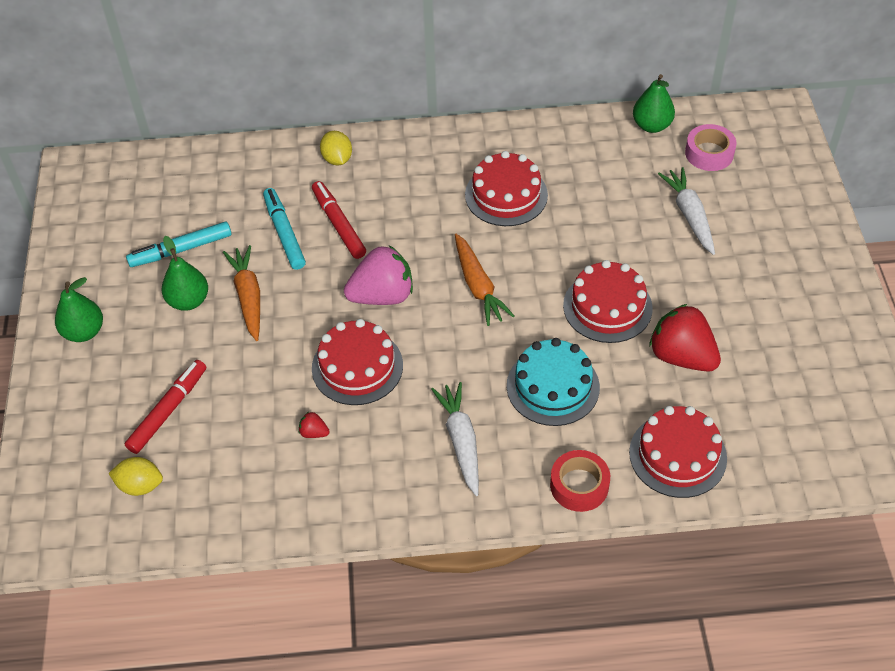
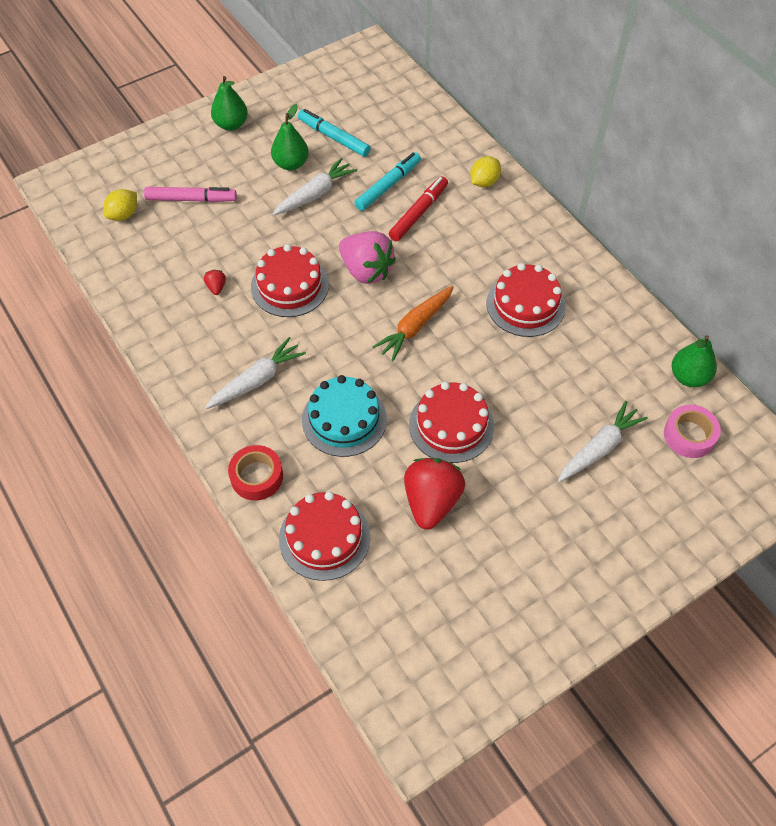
camera: 60 degrees right, 5 degrees up
(140, 485) = (123, 215): yellow lemon -> yellow lemon turned 60 degrees clockwise
(168, 410) = (191, 199): red marker -> pink marker
(248, 297) = (315, 194): orange carrot -> white carrot

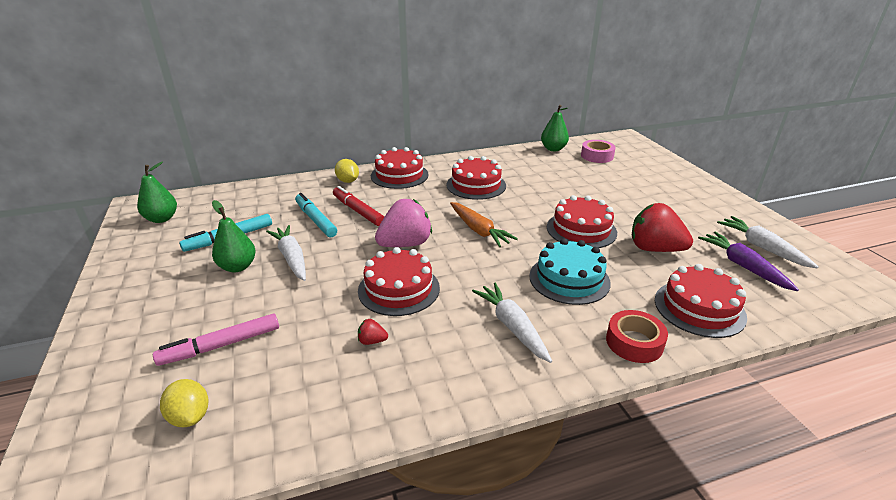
camera: 75 degrees left, 25 degrees down
(191, 199) = (221, 346): pink marker -> pink marker turned 135 degrees counterclockwise
(231, 124) = (135, 299): green pear -> green pear (162, 219)
(421, 594) = (743, 266): none -> purple carrot
(520, 224) = (399, 175): none -> red cake
(599, 448) = (605, 181): white carrot -> white carrot (762, 247)

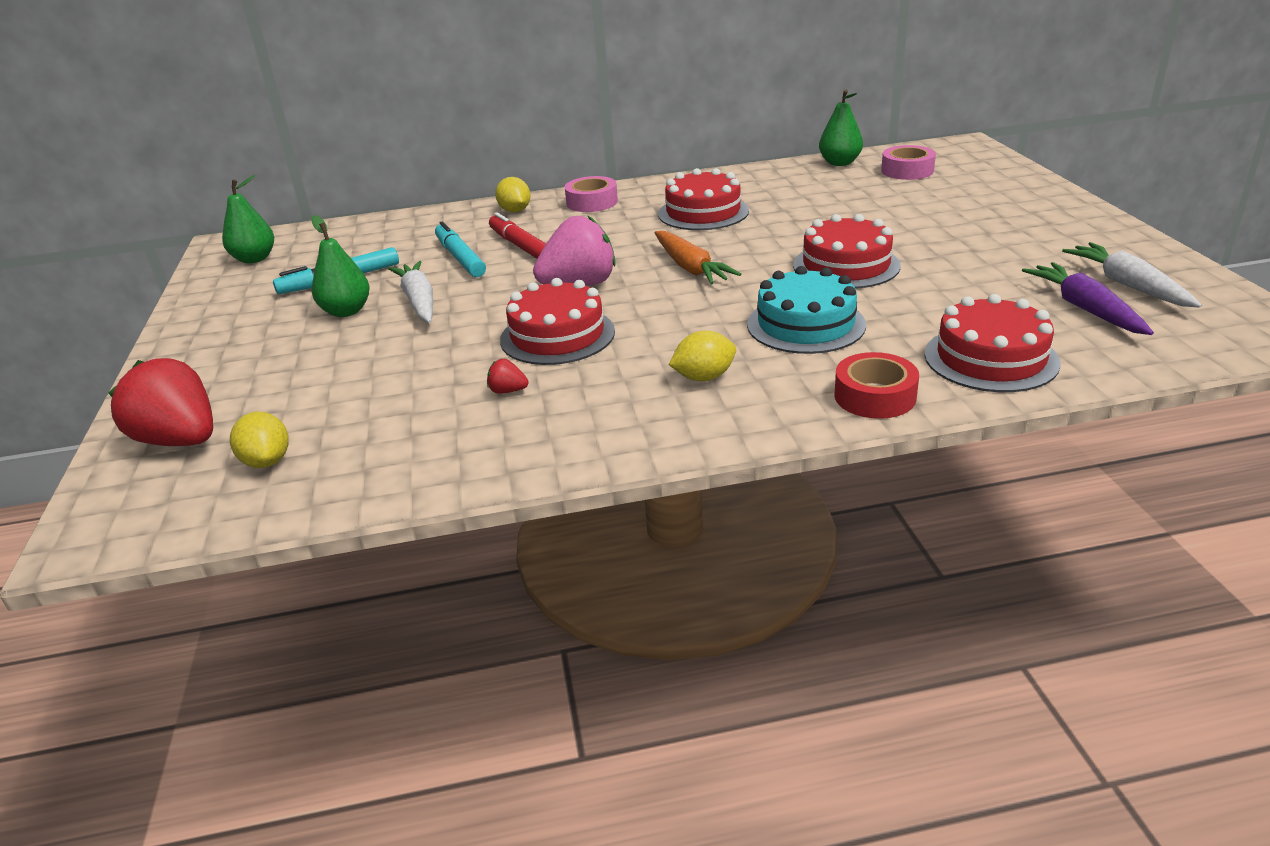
camera: 10 degrees right, 0 degrees up
(221, 346) = (313, 393): pink marker -> none
(399, 175) = (592, 202): red cake -> pink tape
(512, 327) = (704, 377): white carrot -> yellow lemon
(654, 249) = (951, 288): red strawberry -> red strawberry (180, 440)

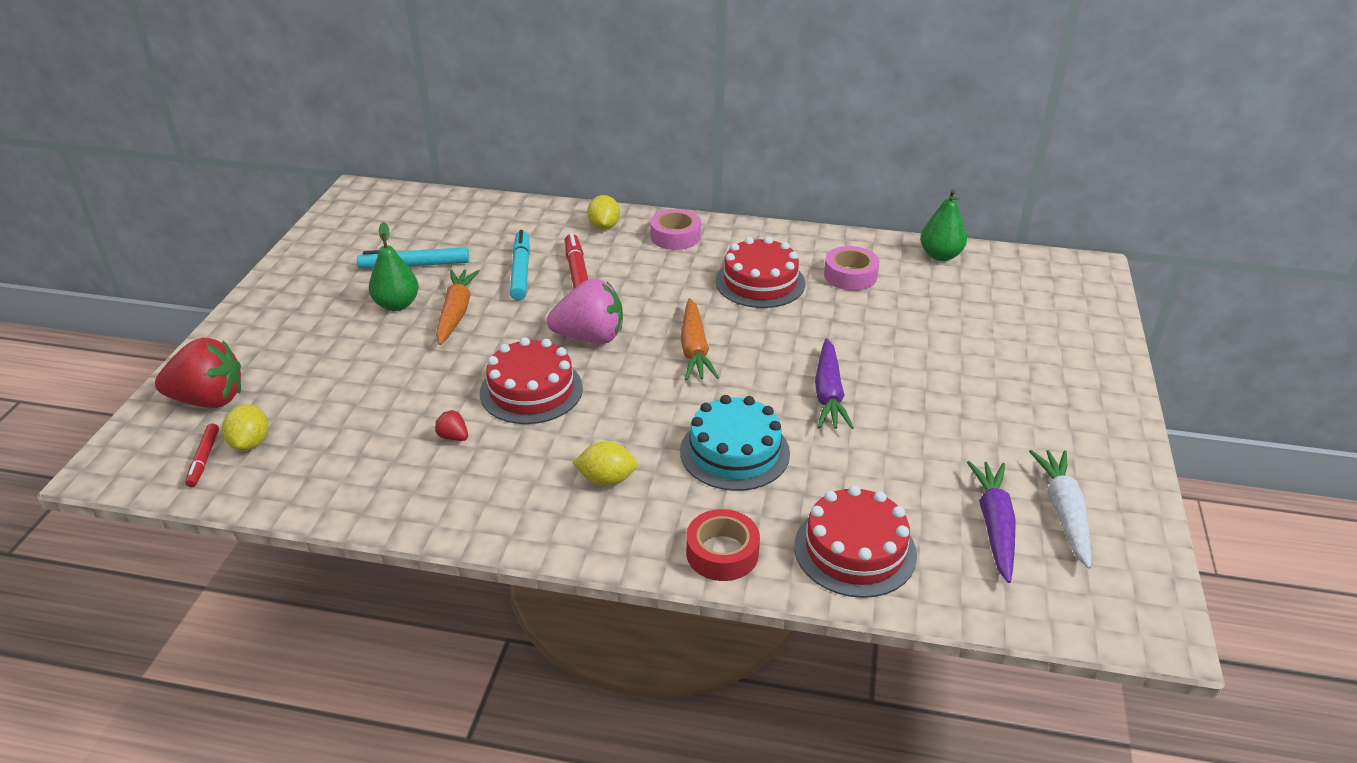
camera: 20 degrees right, 5 degrees up
(180, 440) = (209, 400): red strawberry -> red strawberry turned 120 degrees clockwise
(217, 492) = (204, 459): none -> red marker
(254, 259) = (369, 218): green pear -> none
(419, 301) = (456, 313): white carrot -> orange carrot
(846, 265) = (829, 394): red cake -> purple carrot
(907, 171) = (996, 287): pink tape -> pink tape (850, 275)

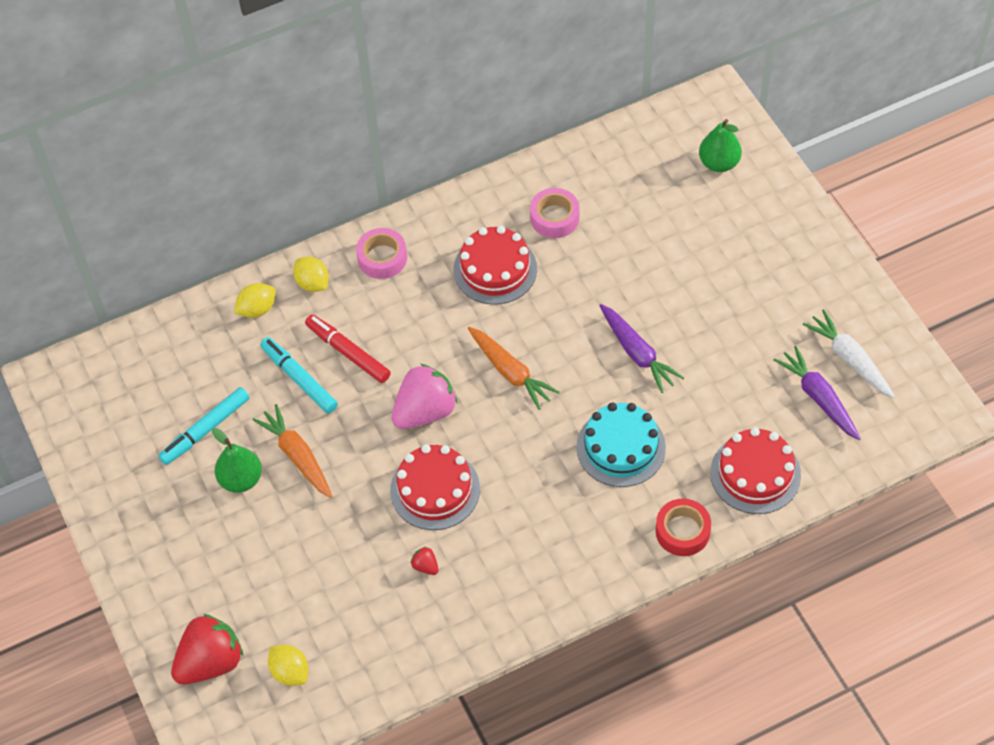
camera: 35 degrees left, 20 degrees up
(204, 459) = (274, 707): red marker -> none
(453, 437) = (425, 566): red strawberry -> red strawberry turned 45 degrees clockwise
(606, 480) = (562, 527): yellow lemon -> yellow lemon (257, 309)
(940, 255) = (602, 151): green pear -> green pear (719, 163)

